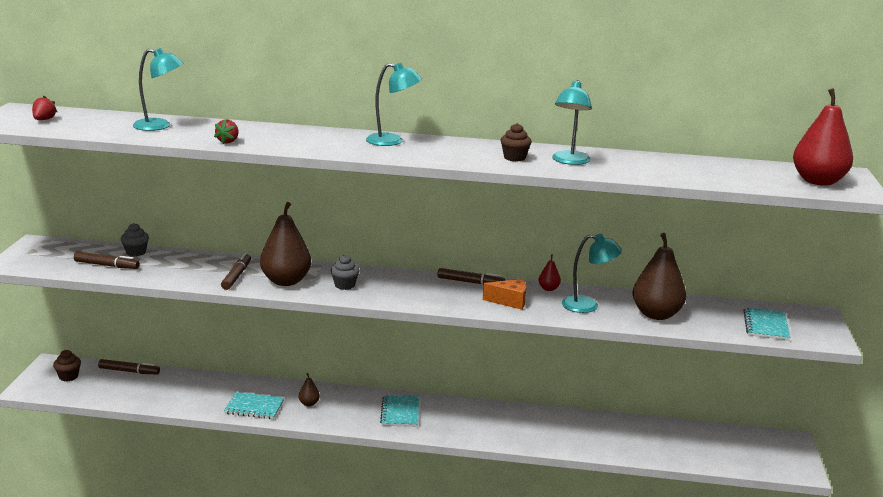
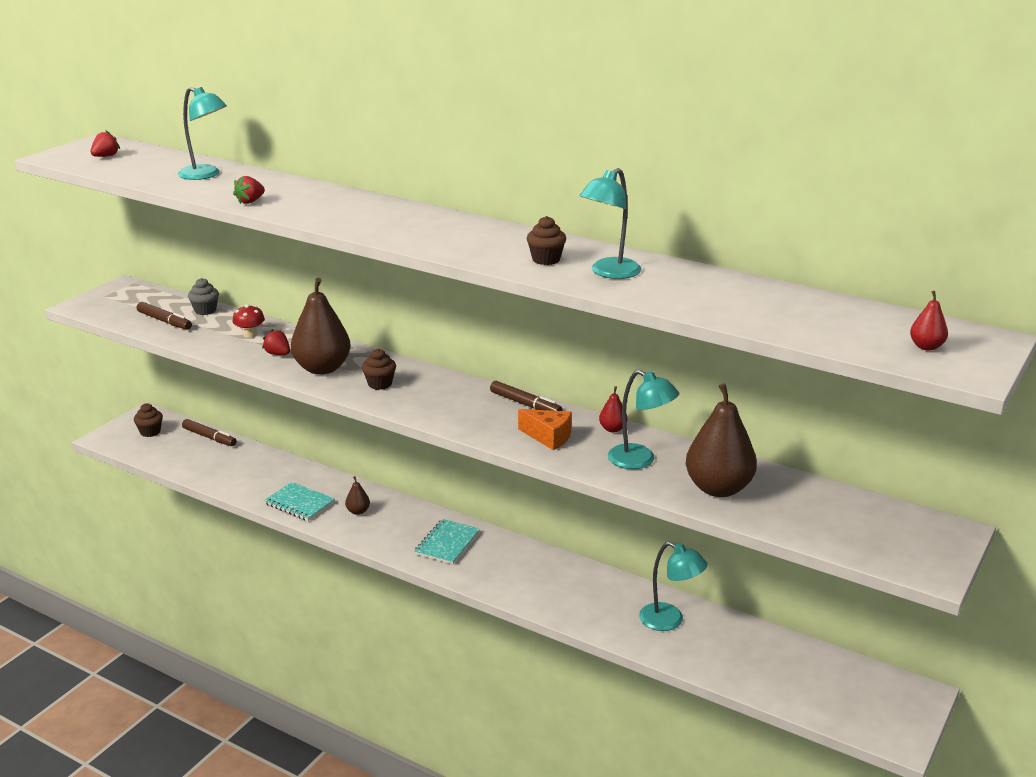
camera: 25 degrees right, 5 degrees up
(196, 265) = (250, 334): none -> red mushroom
(236, 276) = (278, 354): brown marker -> red strawberry
(345, 285) = (380, 384): grey cupcake -> brown cupcake
(392, 141) = (429, 220): turquoise lamp -> turquoise lamp (670, 621)
(766, 325) = (857, 533): turquoise notebook -> none
(818, 181) = (926, 347): red pear -> red pear, size x0.44

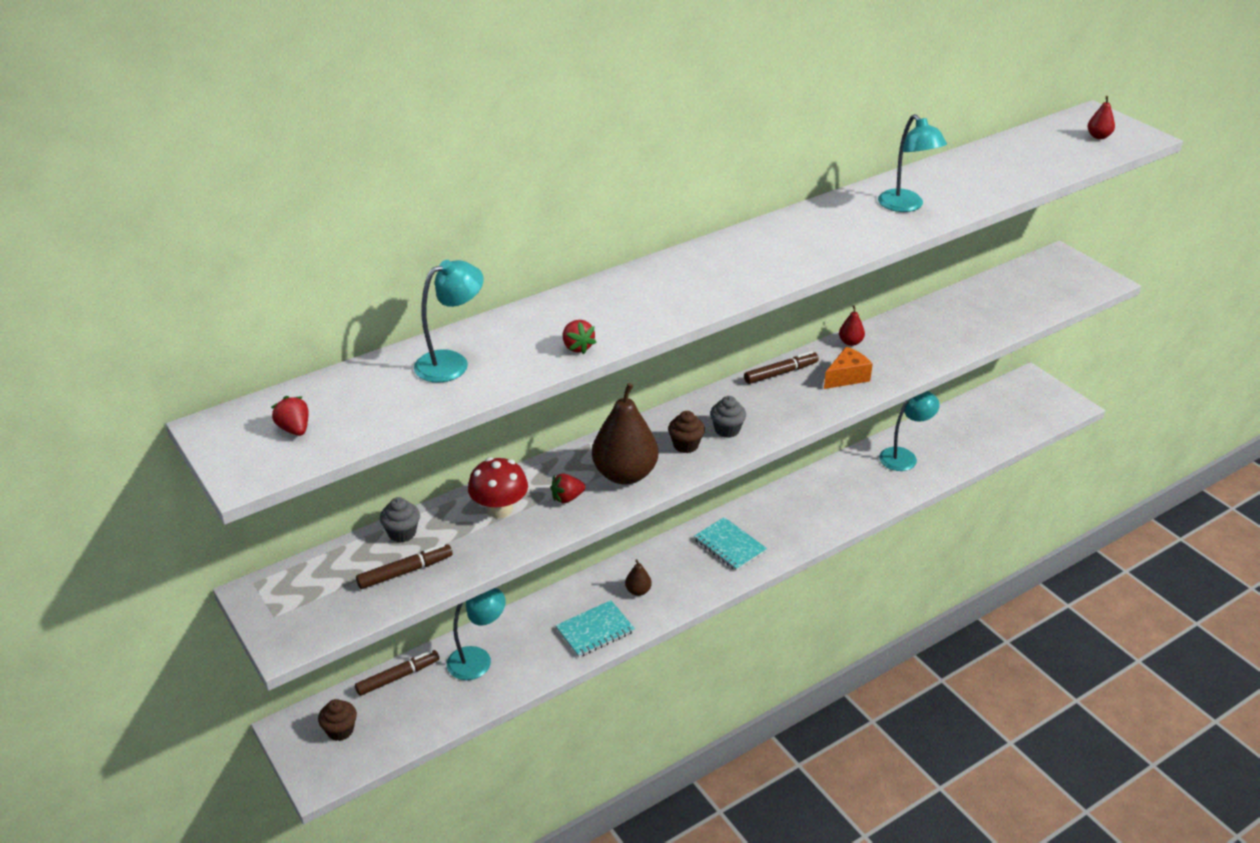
camera: 65 degrees left, 10 degrees up
(250, 334) = (499, 509): red mushroom -> red mushroom, size x1.53
(415, 397) = (727, 430): none -> grey cupcake
(546, 259) = (859, 225): brown cupcake -> none
(640, 460) = (908, 345): turquoise lamp -> turquoise lamp (478, 659)
(718, 488) = (967, 324): brown pear -> none

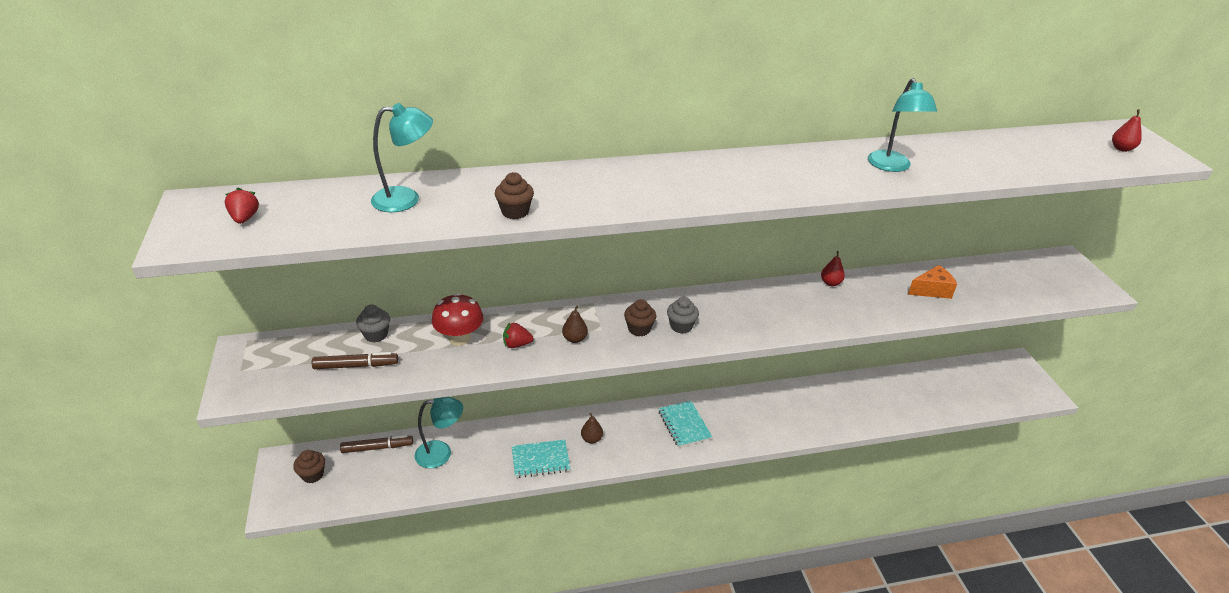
camera: 20 degrees right, 0 degrees up
(577, 347) = (515, 212): red strawberry -> brown cupcake
(625, 474) = (574, 339): brown pear -> brown pear, size x0.44
(781, 373) = (755, 292): brown marker -> none
(846, 377) = (810, 310): orange cheese -> orange cheese (932, 290)
(904, 456) = (870, 395): turquoise lamp -> none

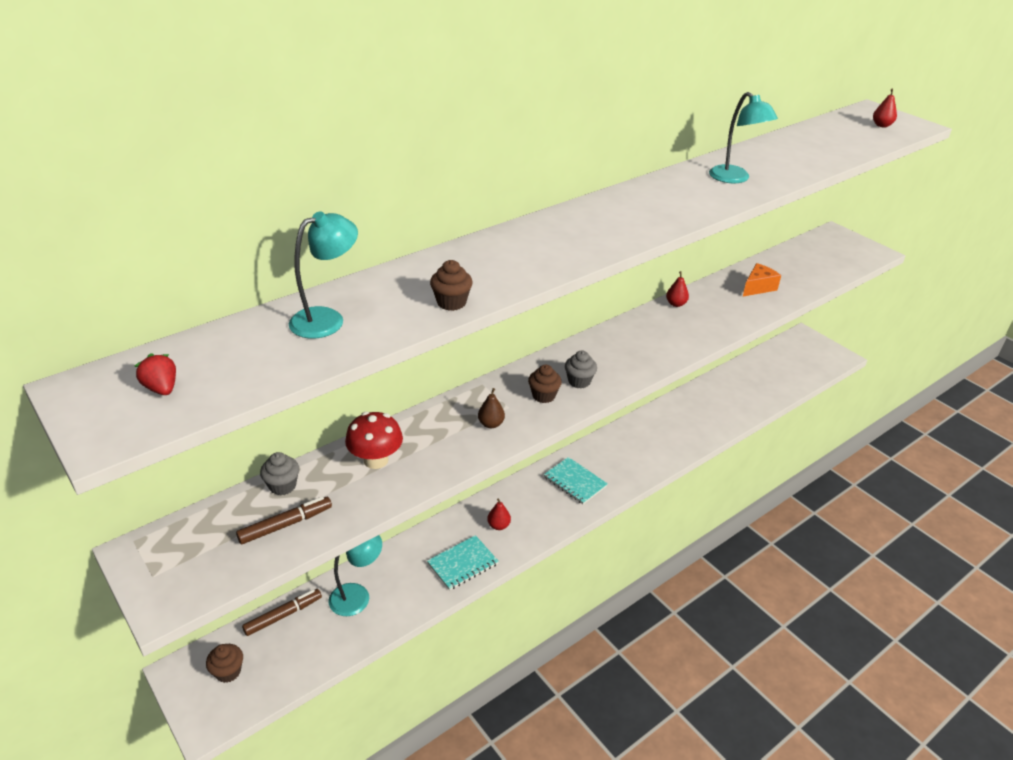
camera: 25 degrees left, 0 degrees up
(516, 344) = (439, 447): red strawberry -> none
(591, 439) = (498, 525): brown pear -> red pear

